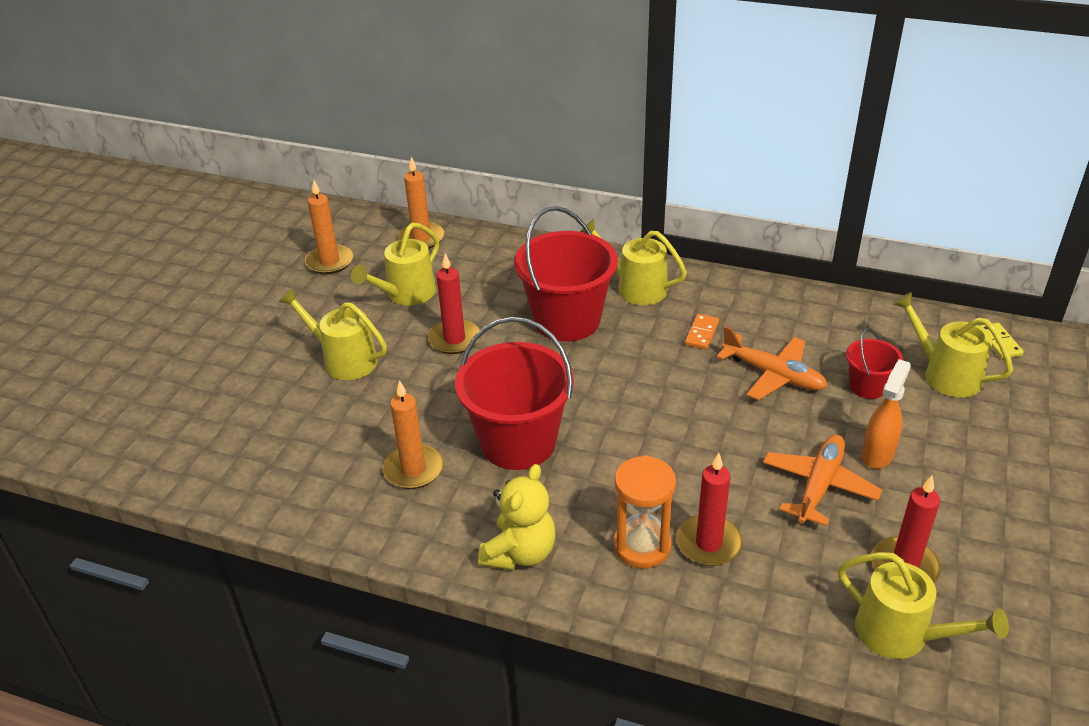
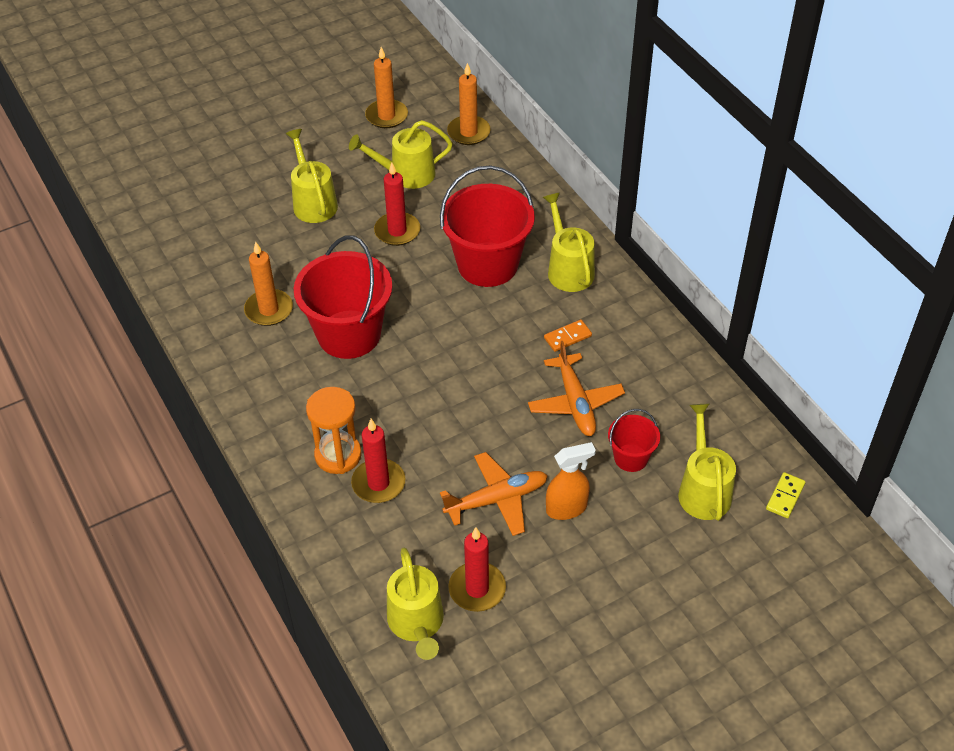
camera: 40 degrees right, 10 degrees up
(520, 553) = (266, 407): yellow teddy bear -> none

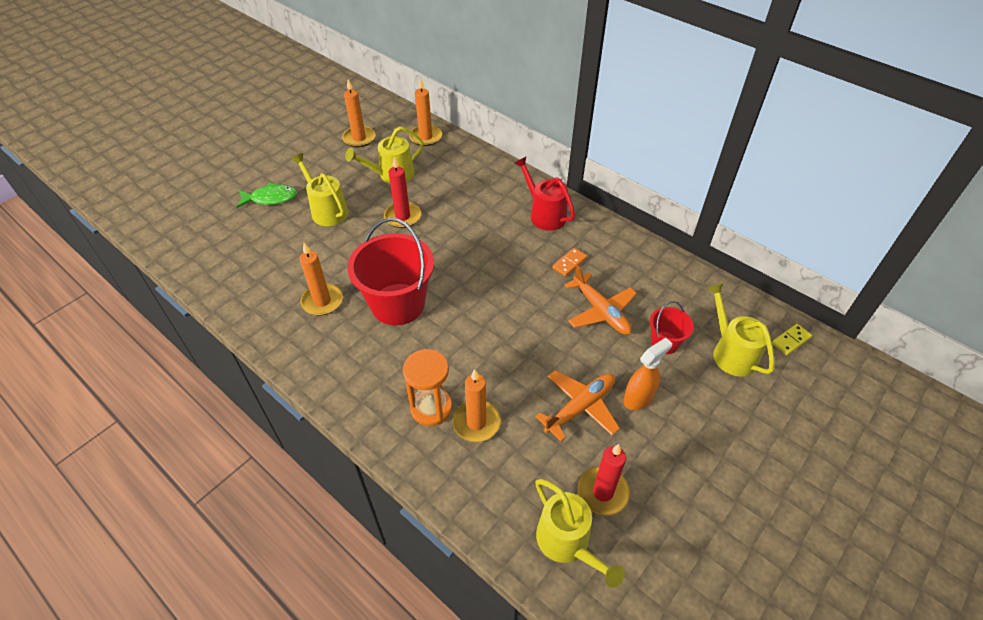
camera: 20 degrees left, 0 degrees up
(256, 172) = (271, 198): none -> green fish
(378, 483) = (476, 422): red candle -> orange candle
(487, 264) = (483, 225): red bucket -> none
(568, 269) = (544, 214): yellow watering can -> red watering can
(785, 496) = (790, 340): yellow domino -> yellow domino turned 45 degrees clockwise

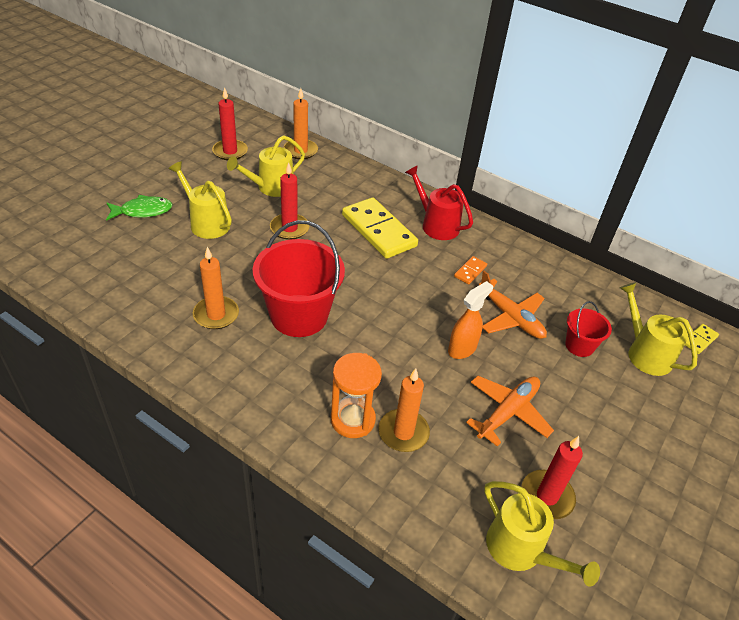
camera: 10 degrees left, 5 degrees down
(359, 138) = (230, 151): orange candle -> red candle
(487, 220) = (378, 231): none -> yellow domino
(638, 398) = (564, 401): orange spray bottle -> orange spray bottle (462, 349)

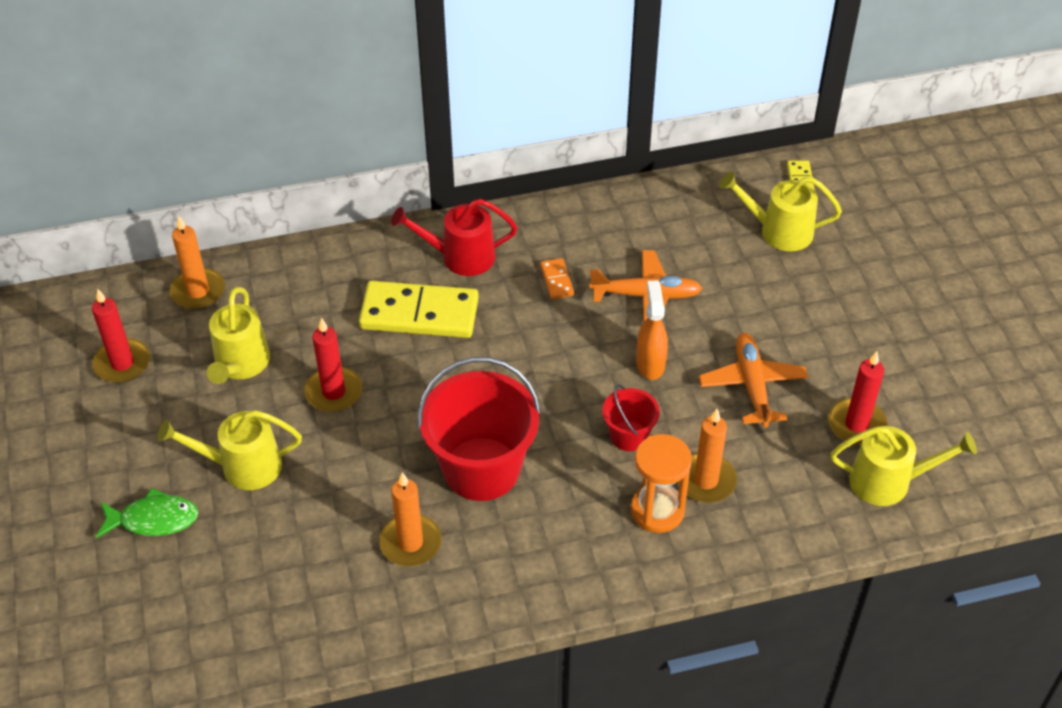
camera: 45 degrees left, 5 degrees up
(143, 211) = (153, 519): green fish -> green fish turned 60 degrees clockwise
(579, 346) = (728, 271): red bucket -> red bucket (629, 436)

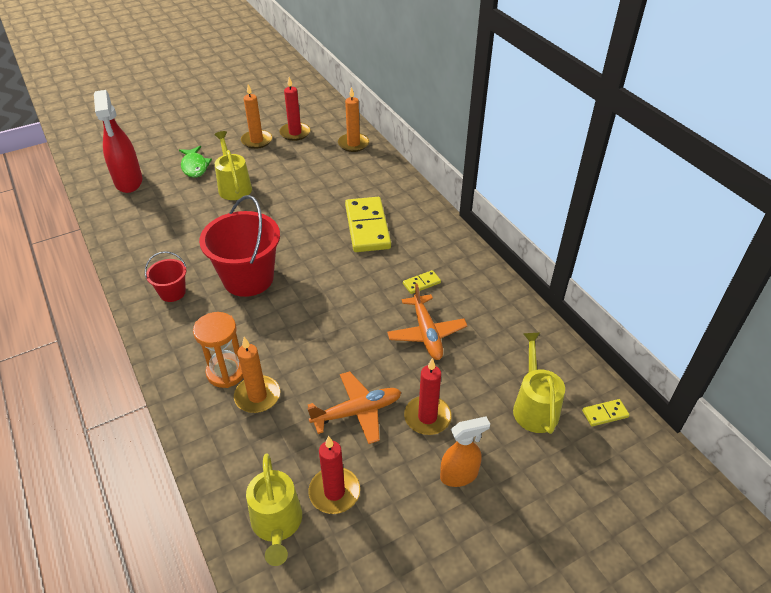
camera: 75 degrees right, 5 degrees down
(153, 625) = (129, 182): none -> red spray bottle
(240, 365) = (305, 170): yellow watering can -> none
(333, 392) = (294, 207): red candle -> red candle (427, 417)
(410, 543) = (188, 259): orange candle -> orange candle (257, 141)
(460, 257) = (423, 234): red watering can -> none
(557, 280) = (421, 283): orange domino -> yellow domino
(629, 436) = (290, 345): red bucket -> red bucket (172, 292)
(650, 363) = (360, 346): orange spray bottle -> orange spray bottle (459, 475)

